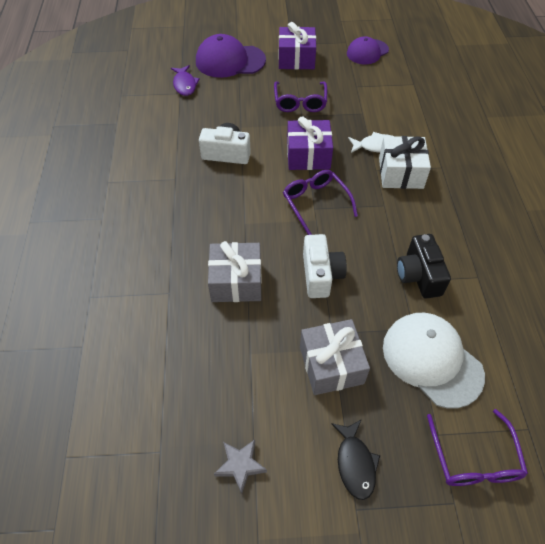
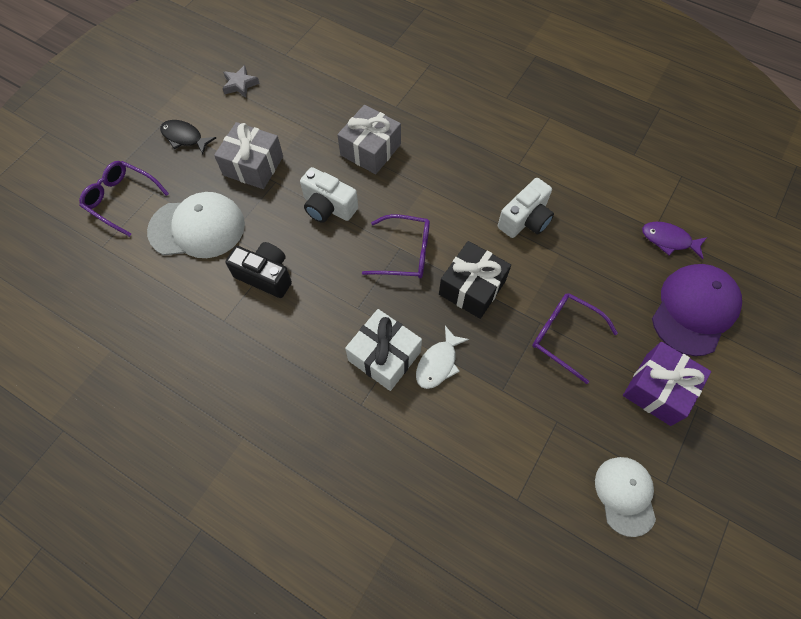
camera: 125 degrees right, 10 degrees up
(308, 155) = (472, 287): purple gift -> black gift
(367, 52) = (625, 495): purple cap -> white cap

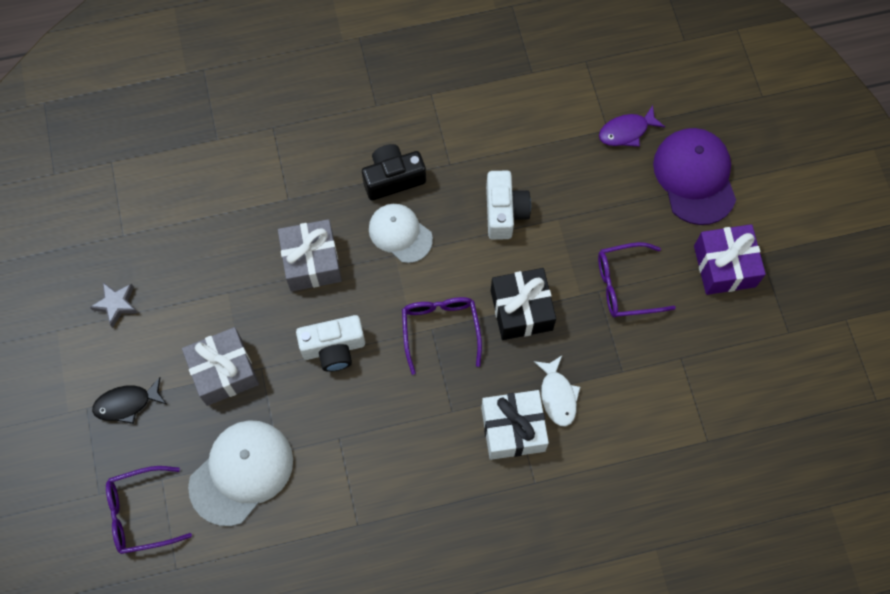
camera: 45 degrees left, 5 degrees up
(265, 276) = (349, 456): black camera -> black camera (393, 178)
(405, 253) = (440, 329): purple glasses -> purple glasses turned 60 degrees counterclockwise
(625, 495) = (771, 367): white cap -> white cap (400, 233)

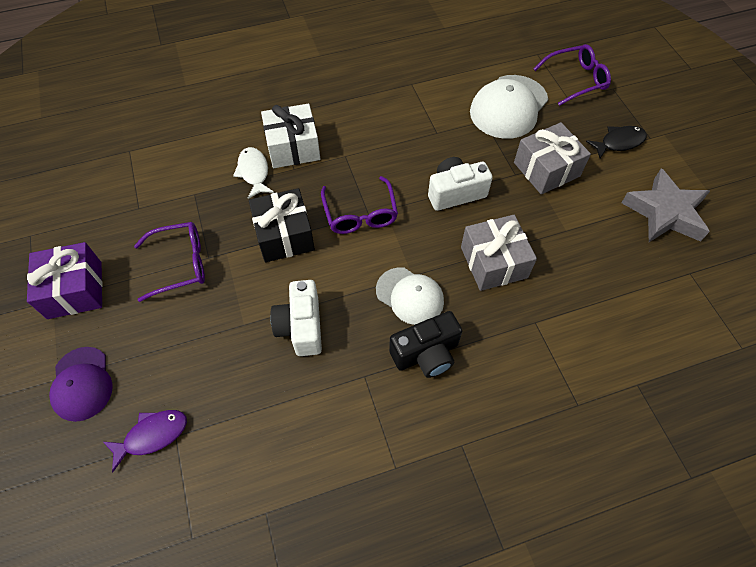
camera: 175 degrees right, 10 degrees down
(116, 304) = (665, 212): grey star -> grey star, size x1.88
(695, 177) = (82, 384): purple cap -> purple cap, size x0.65

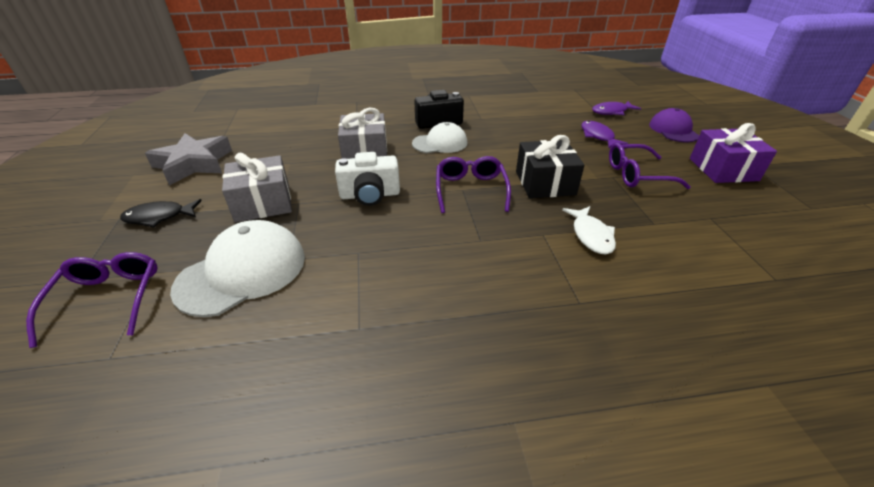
camera: 170 degrees left, 20 degrees down
(199, 347) = (598, 136): none -> purple fish
(293, 147) = (547, 256): white gift -> none
(301, 327) = (524, 138): white camera -> none
(410, 296) = (440, 143): white cap -> white cap turned 120 degrees clockwise
(576, 80) = (108, 299): purple glasses -> purple glasses turned 90 degrees clockwise

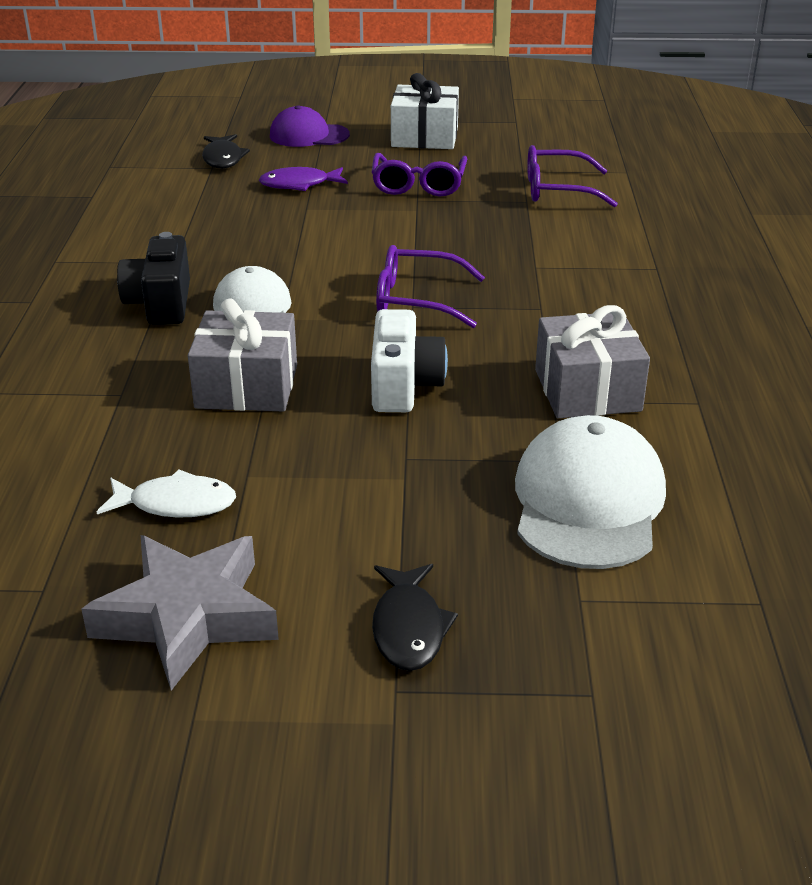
camera: 80 degrees left, 5 degrees down
(108, 299) = (644, 636): purple glasses -> purple glasses (557, 190)
(242, 272) = (588, 502): white cap -> white cap turned 45 degrees clockwise
(263, 203) = (394, 497): grey gift -> grey gift (587, 390)
(545, 183) = (417, 245): black gift -> none
(591, 235) = (543, 239): white fish -> white fish (176, 504)
(611, 112) = (223, 158): purple fish -> black fish
(723, 169) = (424, 137): purple gift -> white gift

